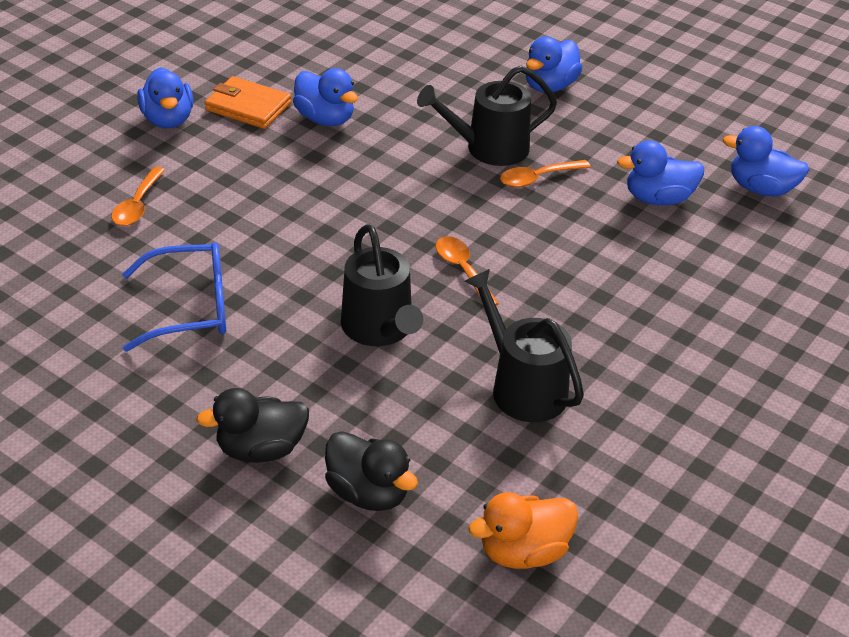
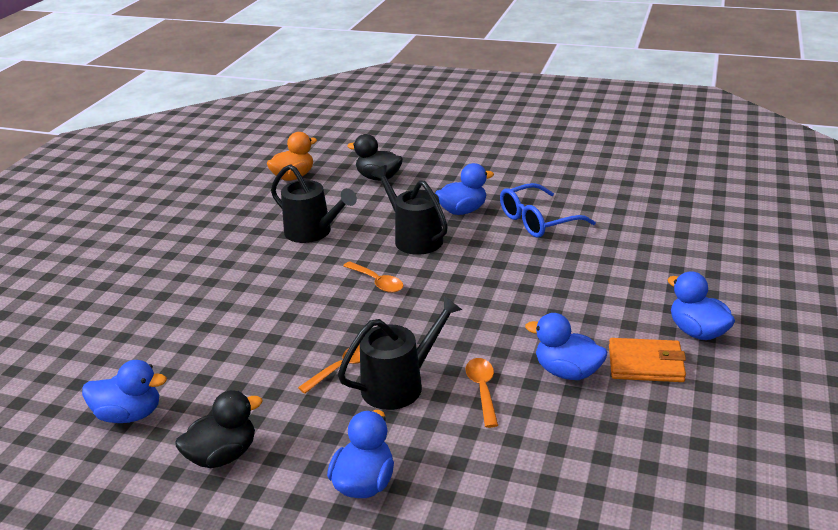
camera: 165 degrees right, 10 degrees down
(137, 205) = (637, 264): orange spoon -> orange spoon (482, 390)
(261, 449) = (443, 179): black duck -> black duck (223, 455)
(658, 199) = (231, 377): blue duck -> blue duck (462, 211)

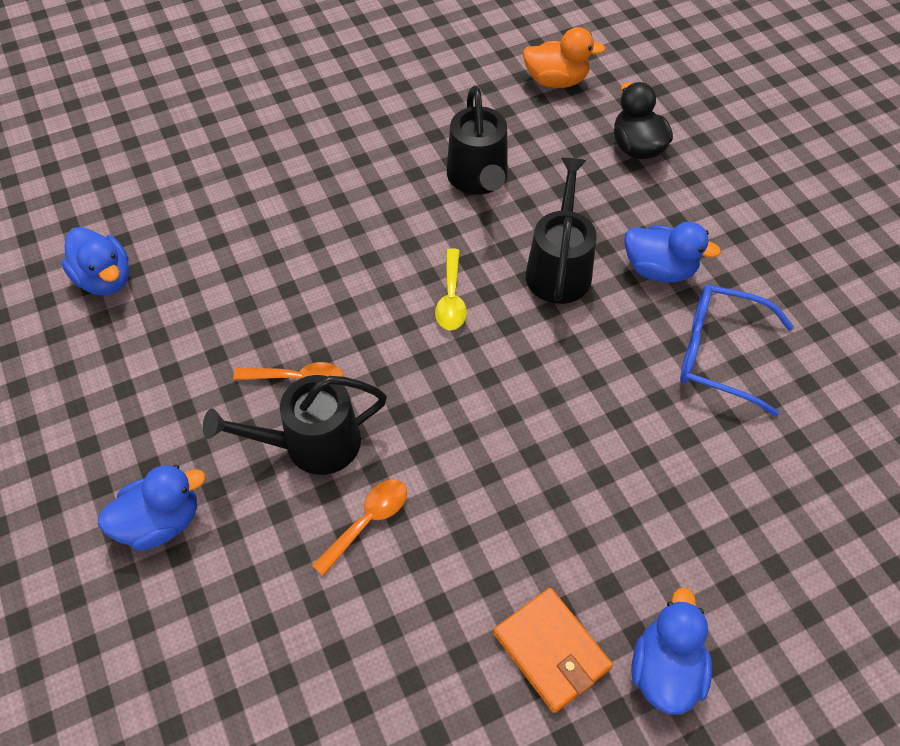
camera: 45 degrees right, 25 degrees up
(223, 455) = (111, 387): black duck -> none
(377, 282) = (451, 298): orange spoon -> yellow spoon
(399, 385) = (312, 444): black watering can -> black watering can turned 150 degrees clockwise
(567, 372) = (465, 580): blue duck -> none

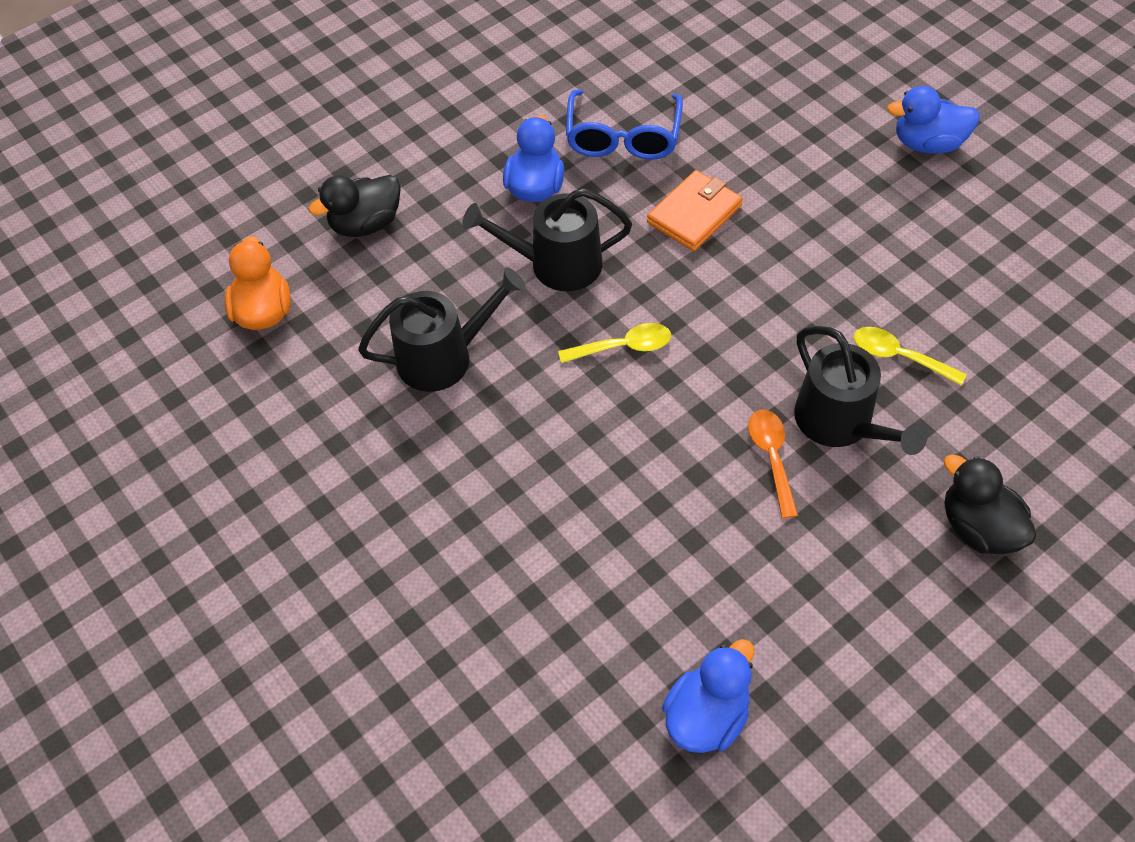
camera: 100 degrees left, 0 degrees up
(161, 522) = (978, 527): blue duck -> black duck
(367, 522) = (898, 357): orange spoon -> yellow spoon
(551, 650) = (948, 210): orange wallet -> orange wallet (694, 214)

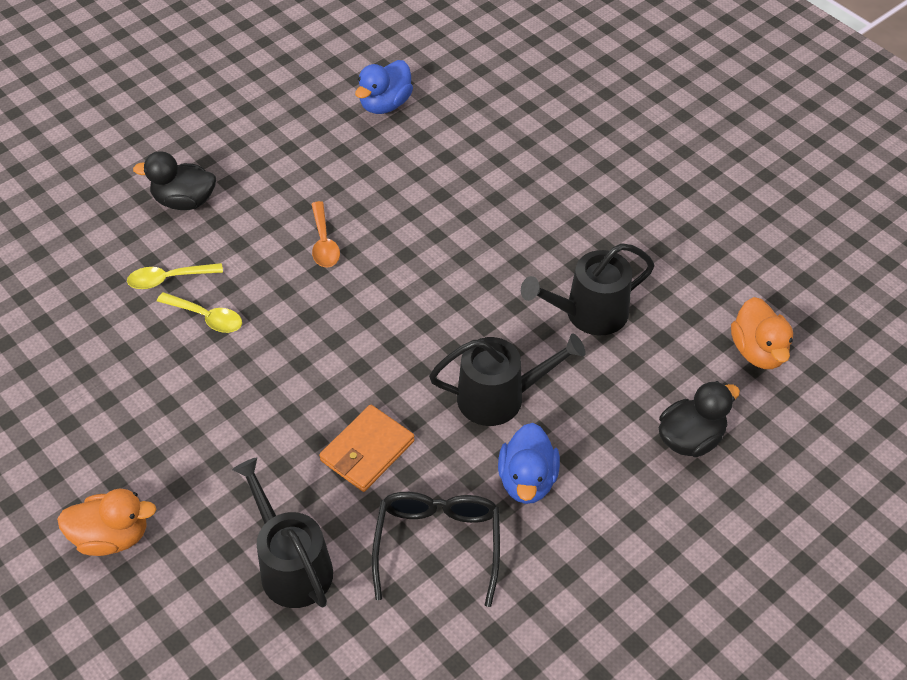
camera: 175 degrees right, 5 degrees down
(623, 137) = (438, 544): blue glasses -> black glasses
(623, 347) = (437, 323): yellow spoon -> yellow spoon (168, 279)
(840, 422) = (267, 267): black watering can -> black watering can (292, 566)
(927, 144) = (112, 536): blue duck -> orange duck
(978, 527) = (184, 201): black duck -> black duck turned 135 degrees clockwise

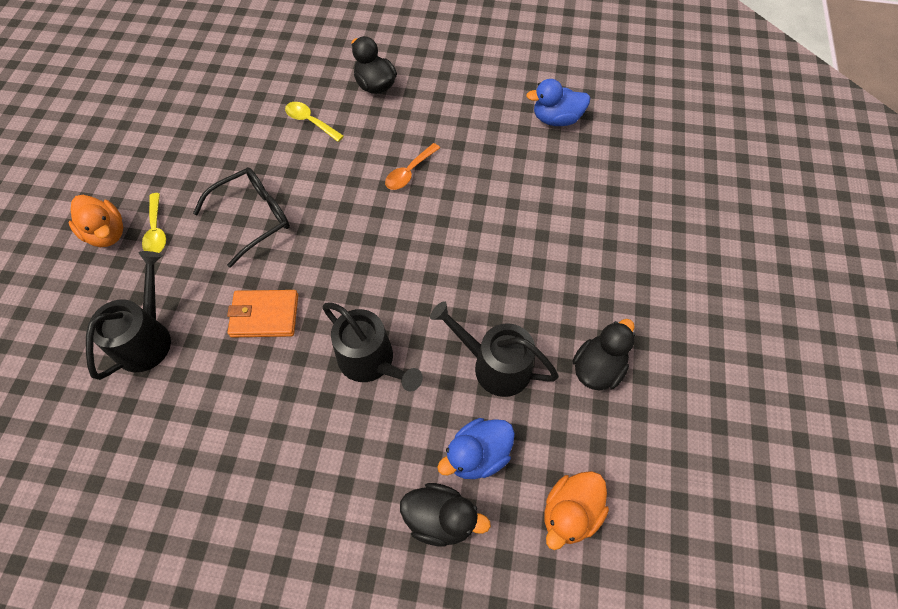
camera: 50 degrees right, 10 degrees up
(206, 317) = (298, 159): yellow spoon -> yellow spoon (156, 230)
(438, 544) = (220, 410): black glasses -> black glasses (253, 218)
(527, 480) = (314, 429): blue duck -> blue duck (477, 455)
(655, 250) = (598, 368): none -> black duck

